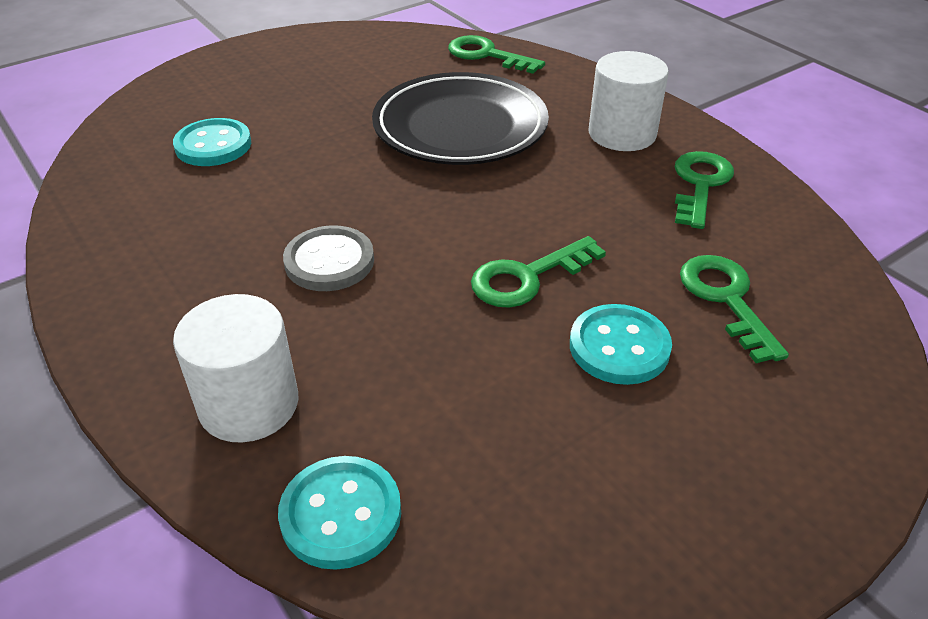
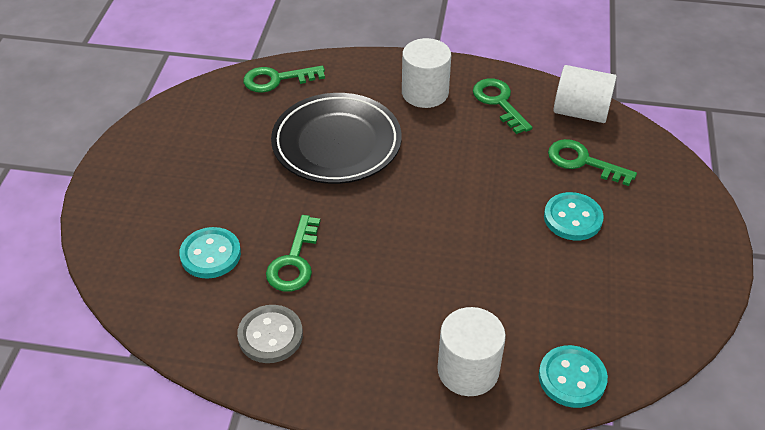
camera: 45 degrees left, 5 degrees up
(329, 261) = (392, 274): grey button -> grey button (270, 335)
(527, 277) = (493, 212): green key -> green key (294, 261)
(802, 249) = (580, 112): none -> white cylinder

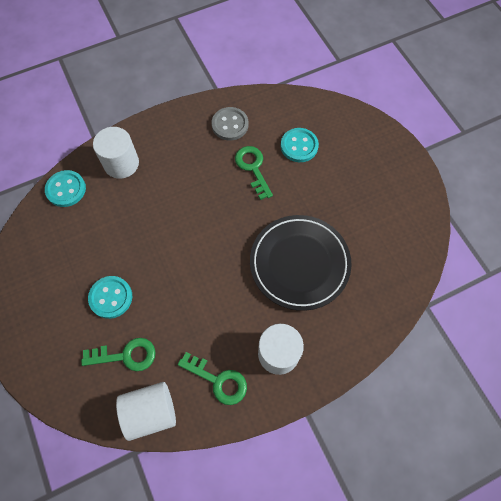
camera: 145 degrees right, 20 degrees up
(277, 79) = (389, 295): green key -> none

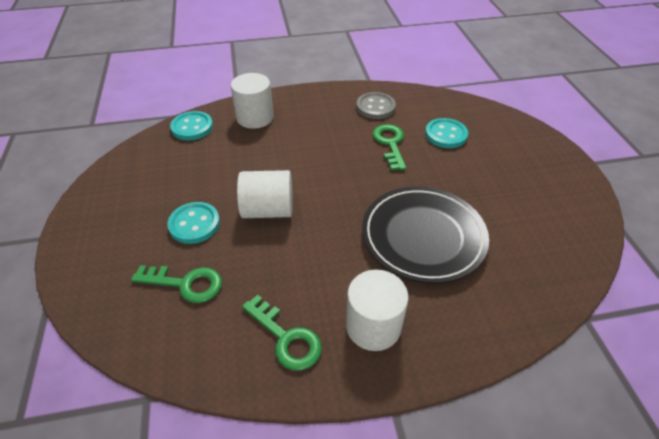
camera: 15 degrees right, 20 degrees down
(150, 412) = (188, 353): white cylinder -> white cylinder (268, 210)

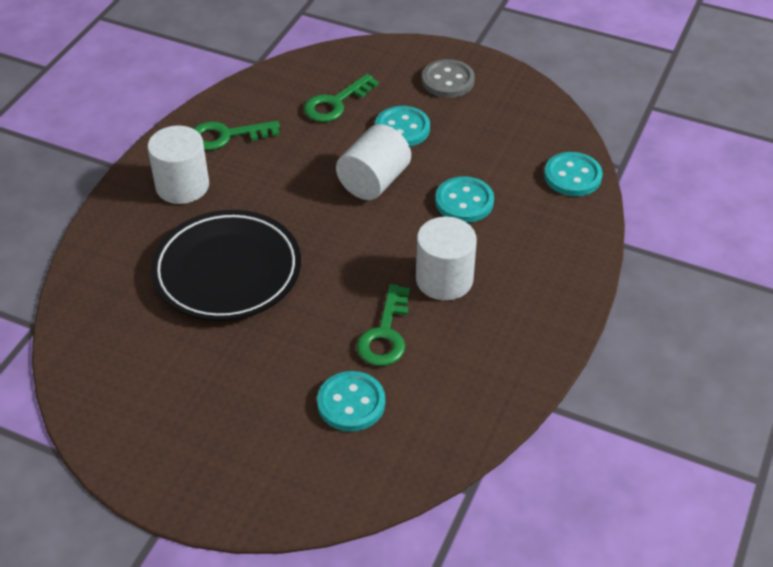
camera: 125 degrees right, 0 degrees up
(253, 160) = (464, 201): none -> turquoise button
(255, 117) = (550, 236): white cylinder -> white cylinder (444, 279)
(375, 107) = (475, 367): grey button -> grey button (448, 81)
(390, 144) = (385, 334): green key -> green key turned 75 degrees clockwise

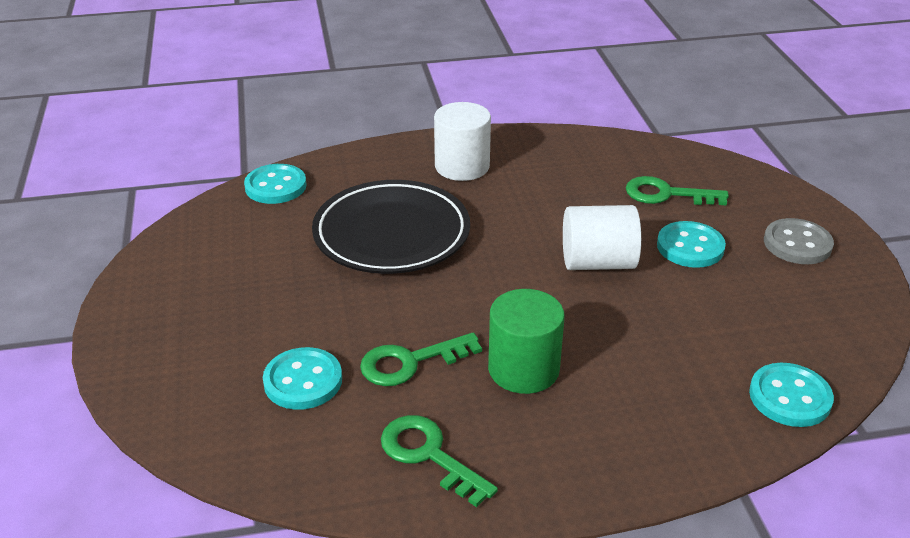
camera: 55 degrees right, 10 degrees down
(227, 136) = (546, 159): green key -> green key (429, 455)
(444, 279) = (523, 369): white cylinder -> green cylinder
(464, 201) = (646, 333): turquoise button -> turquoise button (275, 186)

